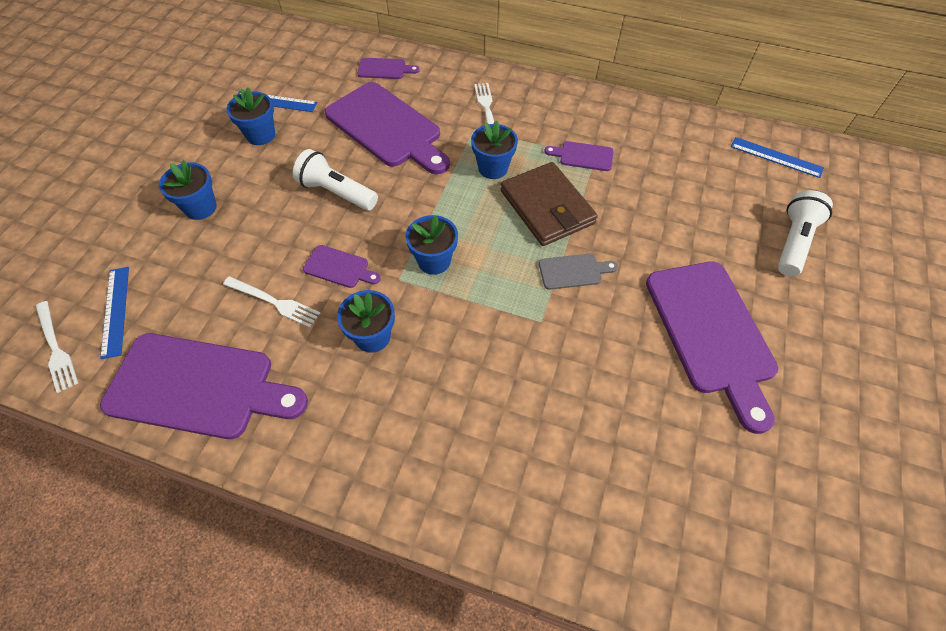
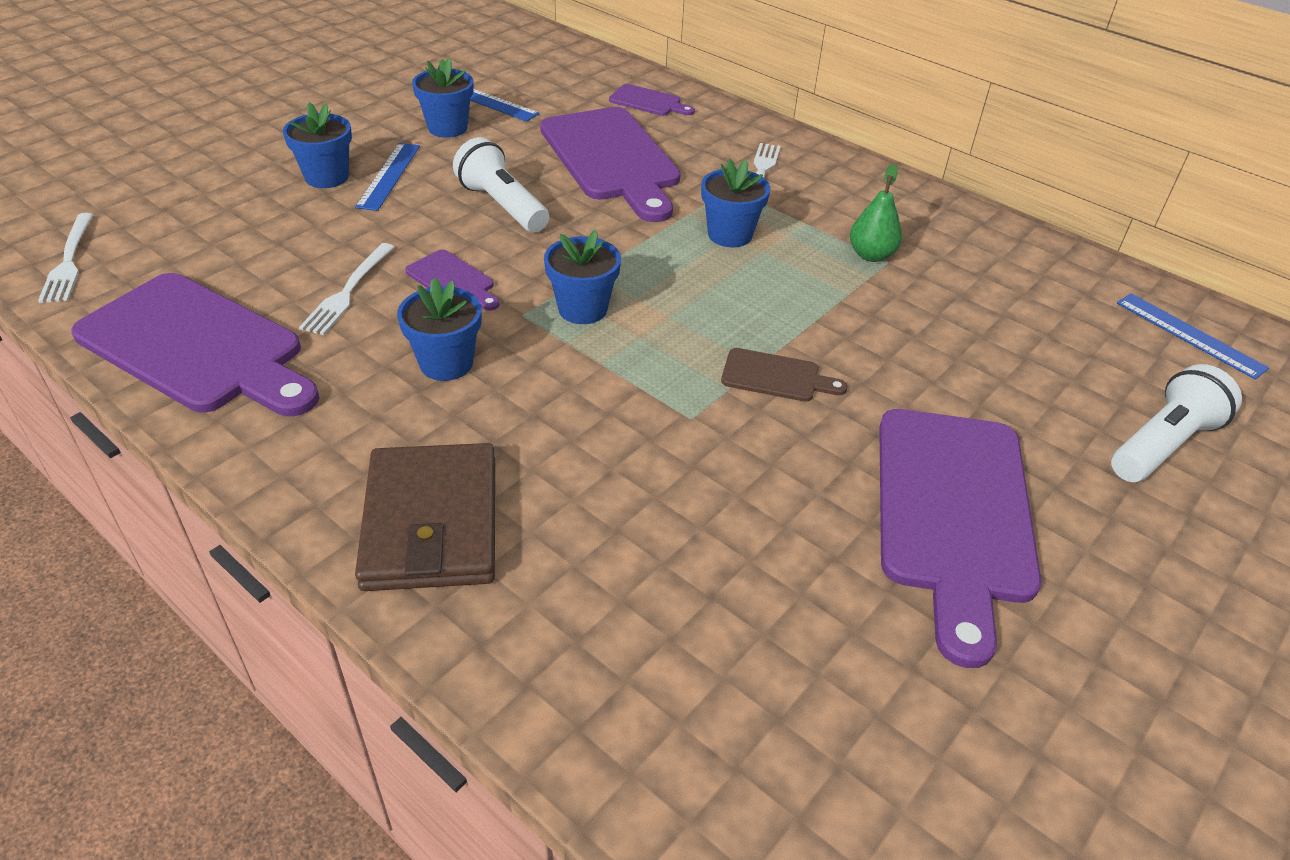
camera: 20 degrees right, 15 degrees down
(115, 311) = (159, 246): blue ruler -> blue ruler (389, 176)
(274, 302) = (348, 291): white fork -> white fork turned 60 degrees clockwise
(547, 207) = (781, 296): brown wallet -> brown wallet (431, 523)
(573, 271) = (776, 377): grey cutting board -> brown cutting board
(583, 156) = (871, 255): purple cutting board -> green pear

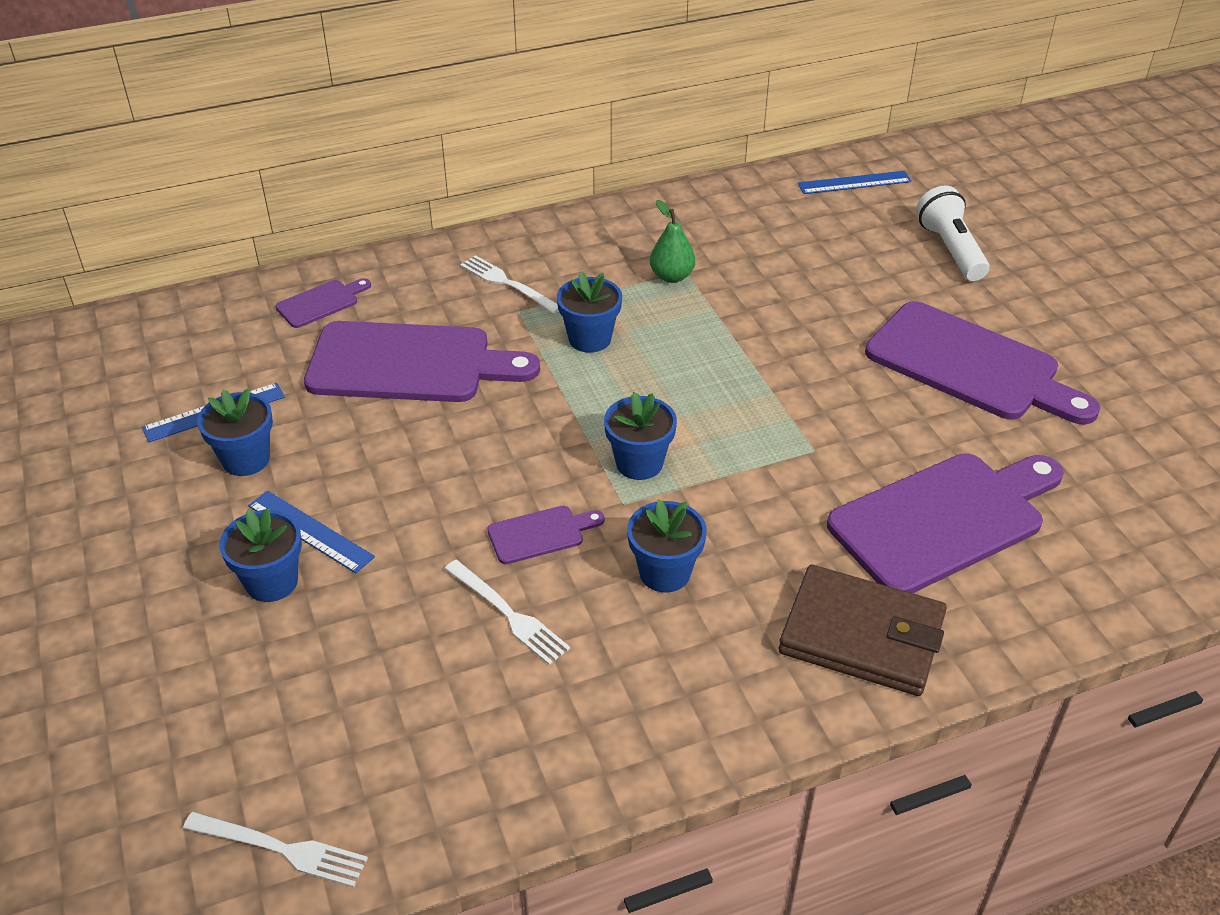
camera: 60 degrees left, 0 degrees up
(197, 347) = (531, 751): purple cutting board -> purple cutting board (944, 519)
(502, 206) = (435, 463): white flashlight -> none
(776, 377) = (791, 388): brown cutting board -> none

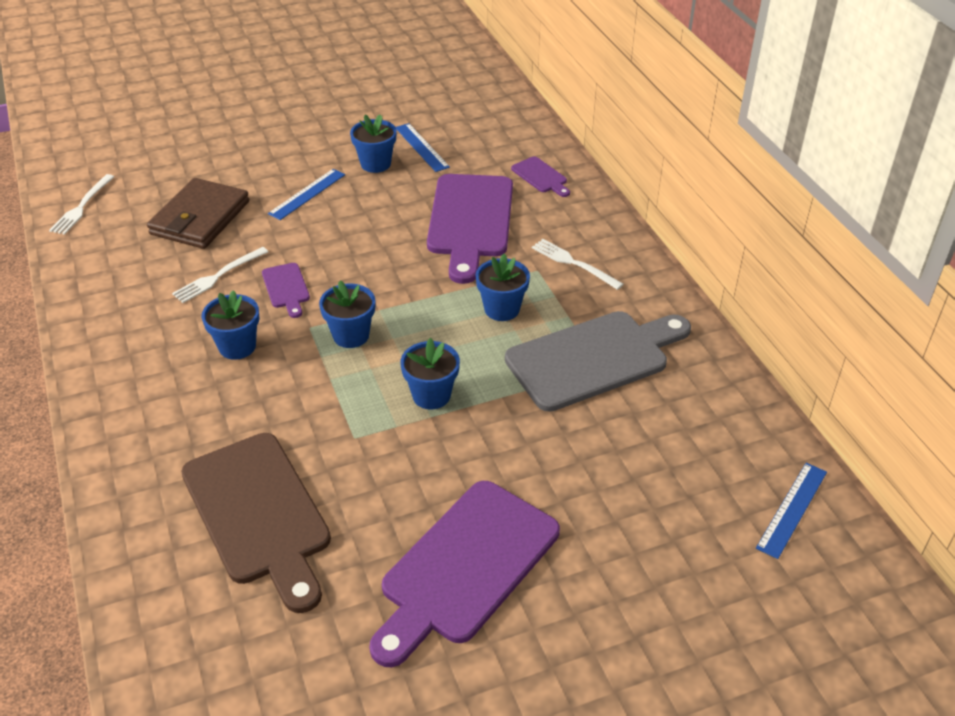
camera: 90 degrees right, 0 degrees up
(272, 582) = (267, 184): blue flower pot -> blue flower pot (431, 395)
(507, 283) = (573, 263): white fork -> white fork turned 90 degrees counterclockwise
(671, 276) = (594, 358): green pear -> grey cutting board
(854, 183) = (792, 509): blue ruler -> blue ruler turned 45 degrees clockwise
(862, 635) = (151, 447): brown wallet -> brown wallet (200, 218)
(944, 519) = (259, 514): purple cutting board -> brown cutting board
(950, 250) = (670, 582): white flashlight -> none

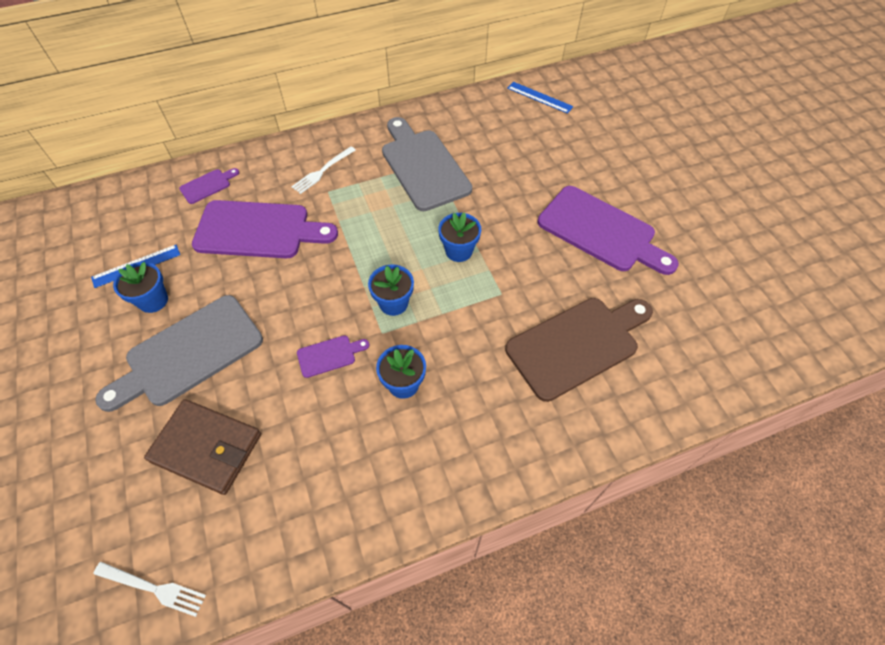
camera: 90 degrees left, 15 degrees up
(218, 276) = (305, 414): white fork -> none
(307, 194) = (188, 353): blue ruler -> grey cutting board
(502, 309) = (370, 212): blue flower pot -> none

